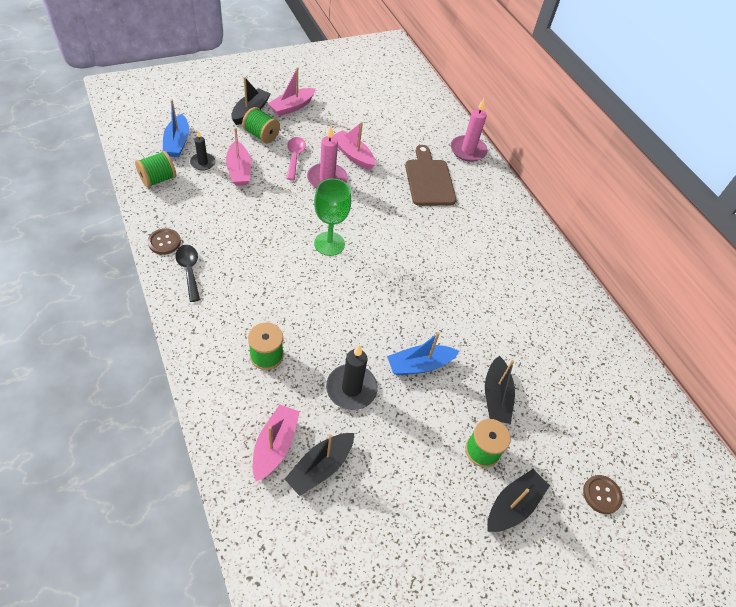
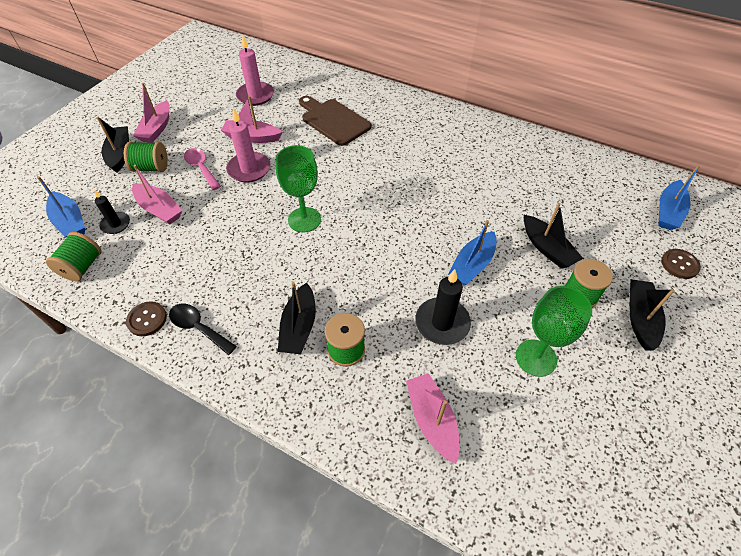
camera: 30 degrees left, 0 degrees up
(320, 467) = (485, 407): black boat -> black boat (299, 327)
(394, 466) = (536, 358): none -> green goblet
(468, 150) = (340, 82): pink candle -> pink candle (255, 95)
(645, 448) = (668, 212): none -> blue boat

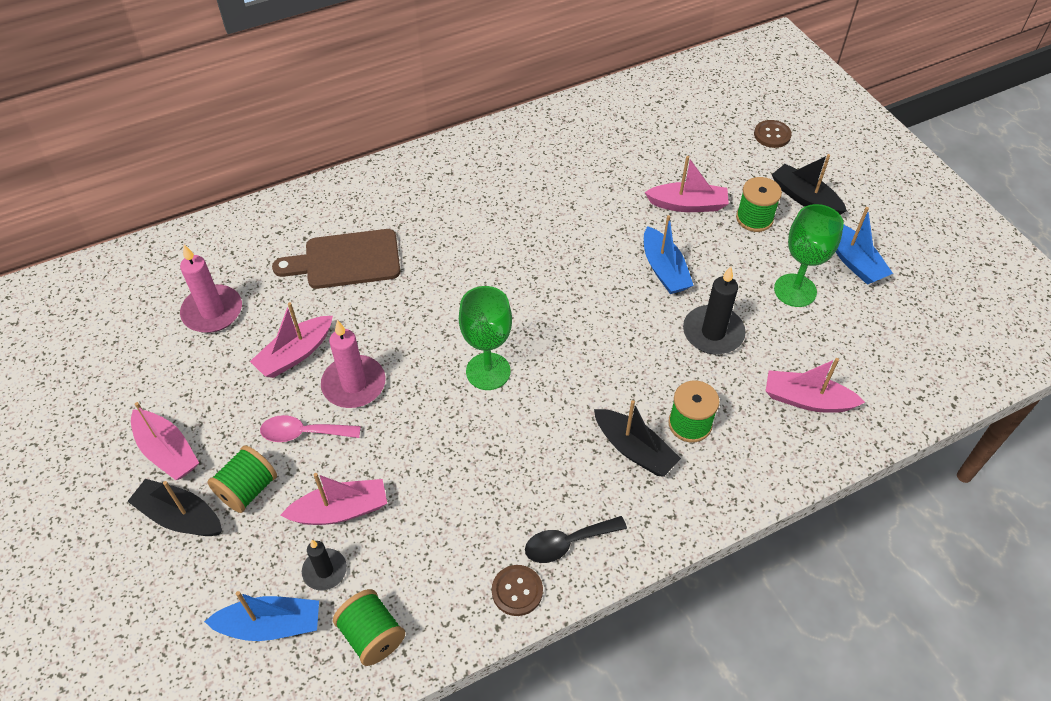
camera: 55 degrees left, 0 degrees up
(547, 248) = (687, 205): black boat -> pink boat
(668, 212) = (713, 99): blue boat -> blue boat (853, 261)

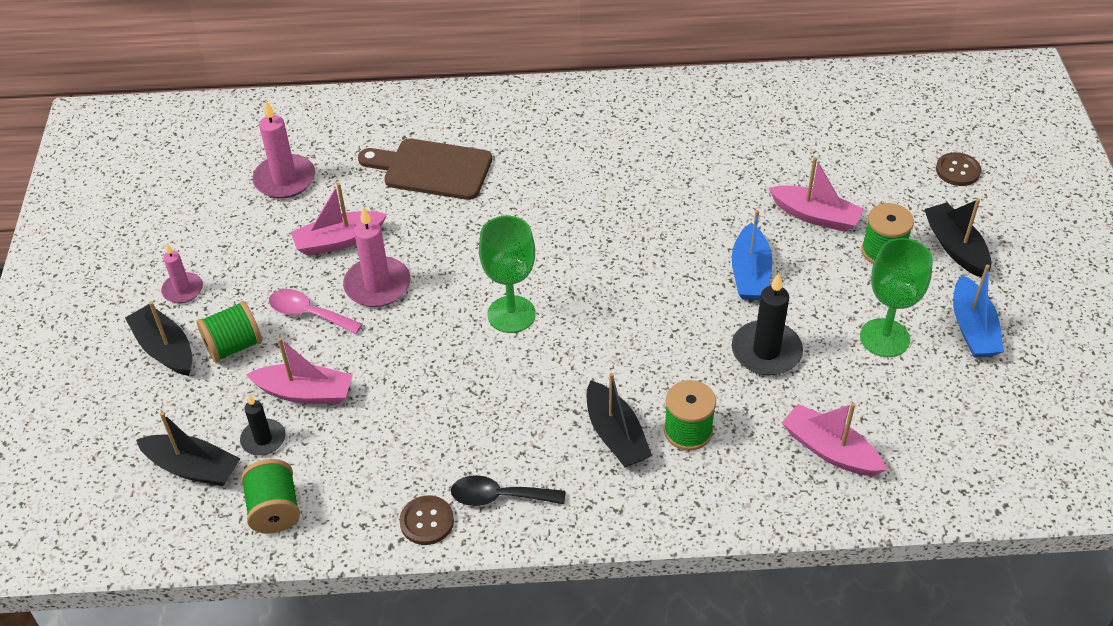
camera: 25 degrees right, 5 degrees down
(167, 451) = (183, 290): pink boat -> pink candle
(270, 625) = (193, 468): blue boat -> black boat

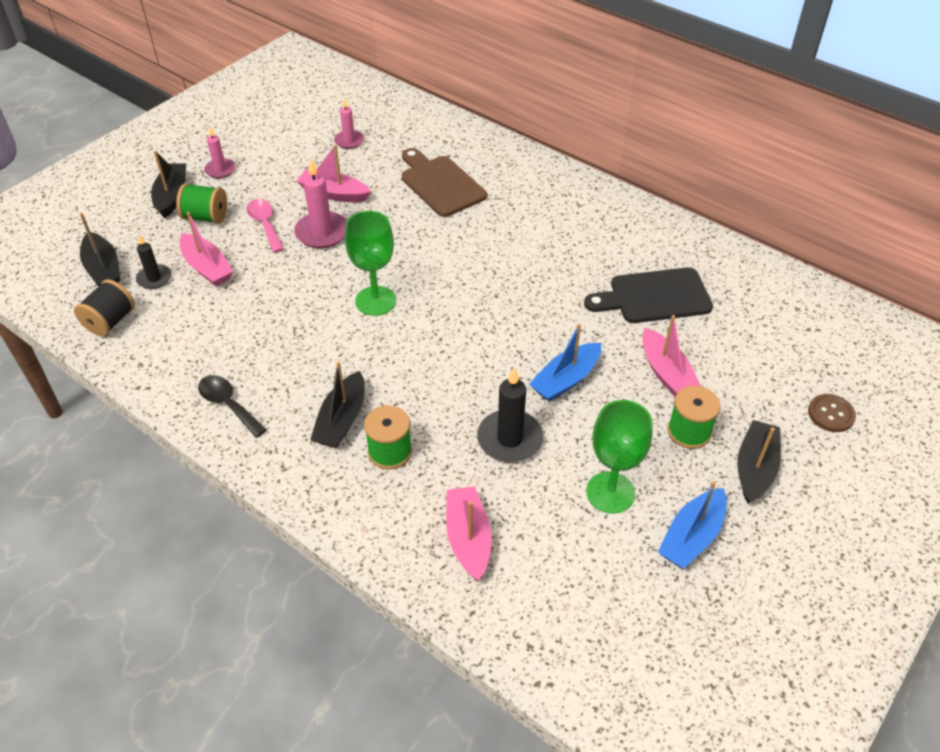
camera: 40 degrees right, 0 degrees up
(274, 510) = (110, 321): green spool -> black spool
(285, 179) = (349, 141): pink candle -> pink candle, size x0.61
(427, 521) = (173, 388): brown button -> none
(735, 159) = (654, 297): none -> black cutting board

